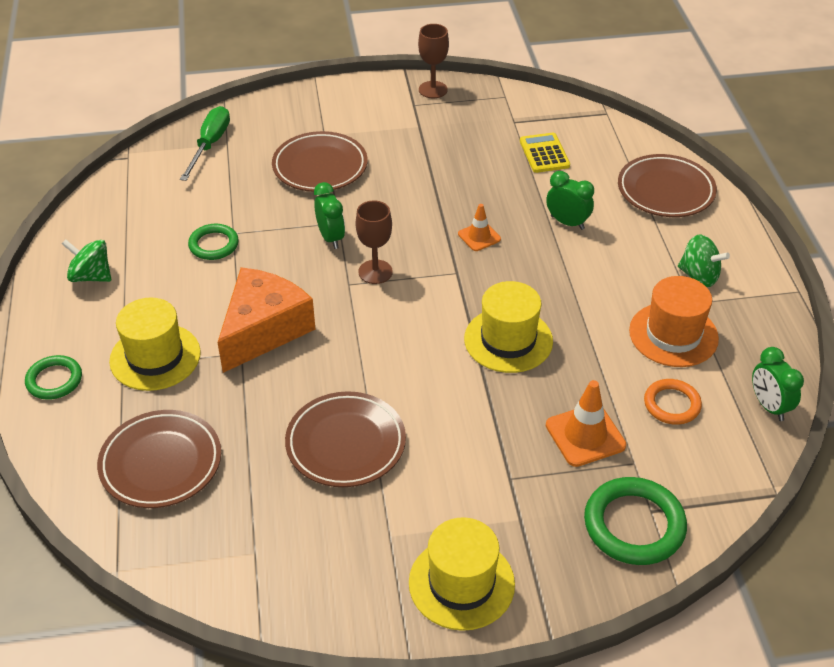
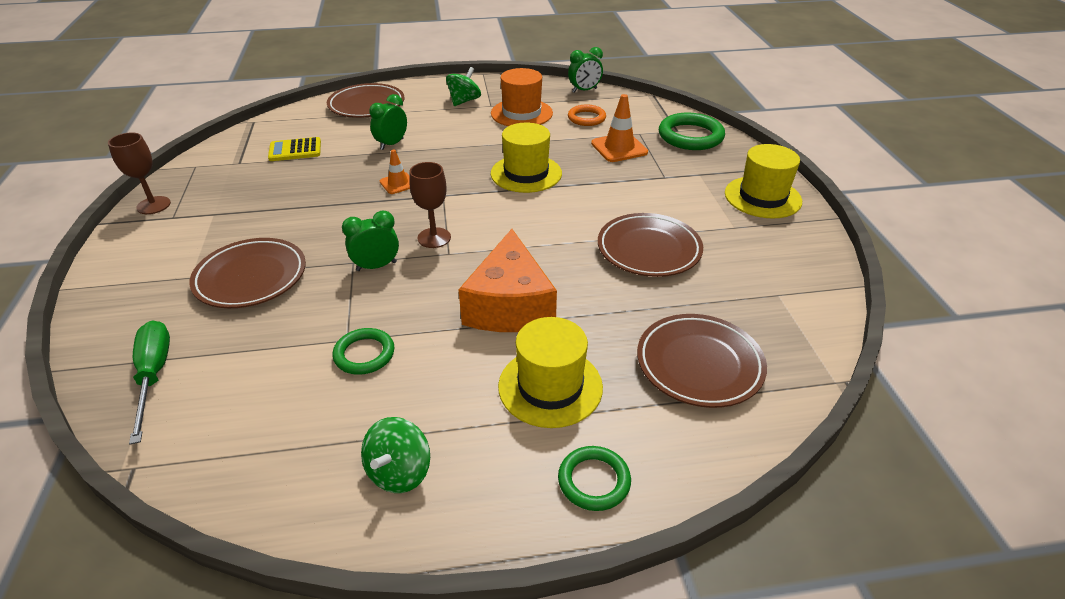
camera: 90 degrees left, 5 degrees down
(210, 145) = (154, 375): green screwdriver -> green screwdriver turned 60 degrees clockwise
(263, 330) = (510, 305): orange cheese -> orange cheese turned 120 degrees counterclockwise

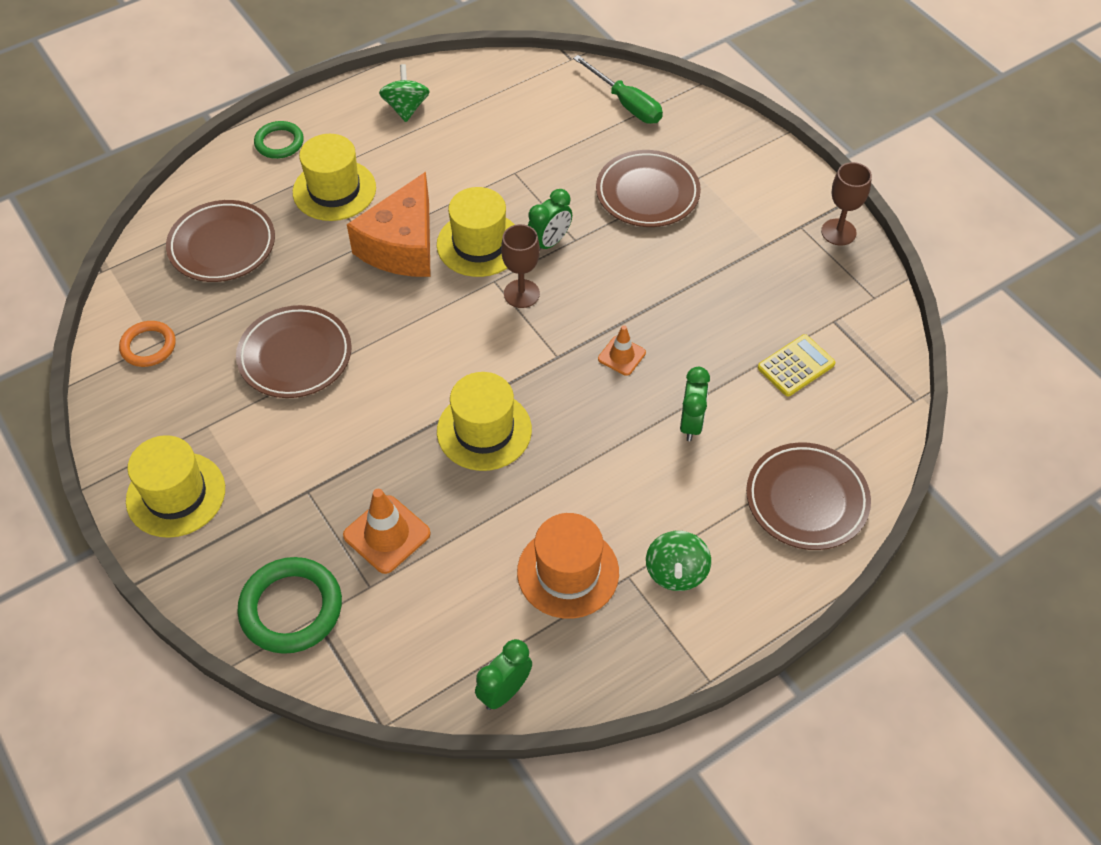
camera: 155 degrees right, 15 degrees up
(364, 354) = (490, 166): green ring -> none
(437, 284) = (479, 244): none -> yellow hat
(510, 305) = (402, 245): orange cheese -> orange cheese turned 135 degrees counterclockwise
(586, 118) = (463, 598): orange ring -> orange ring (148, 346)

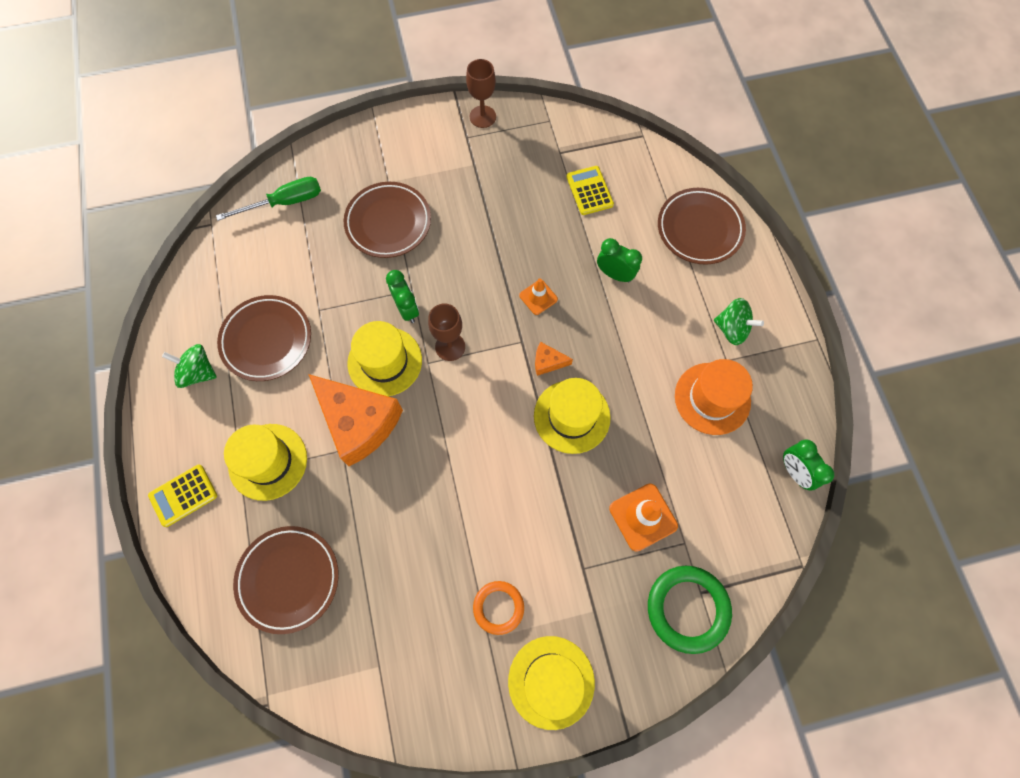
camera: 70 degrees left, 15 degrees up
(148, 346) = (380, 675): orange ring -> orange ring (498, 607)
(279, 143) = (183, 495): green ring -> yellow calculator
(295, 356) = (443, 544): brown plate -> brown plate (267, 340)
(542, 388) = (548, 362): none -> orange cheese

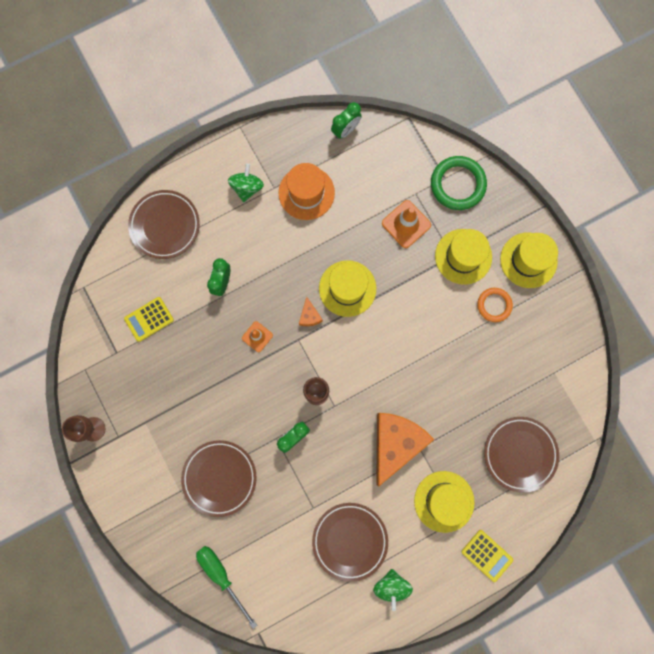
camera: 105 degrees left, 10 degrees up
(385, 361) = (342, 440): yellow hat -> yellow hat (463, 256)

